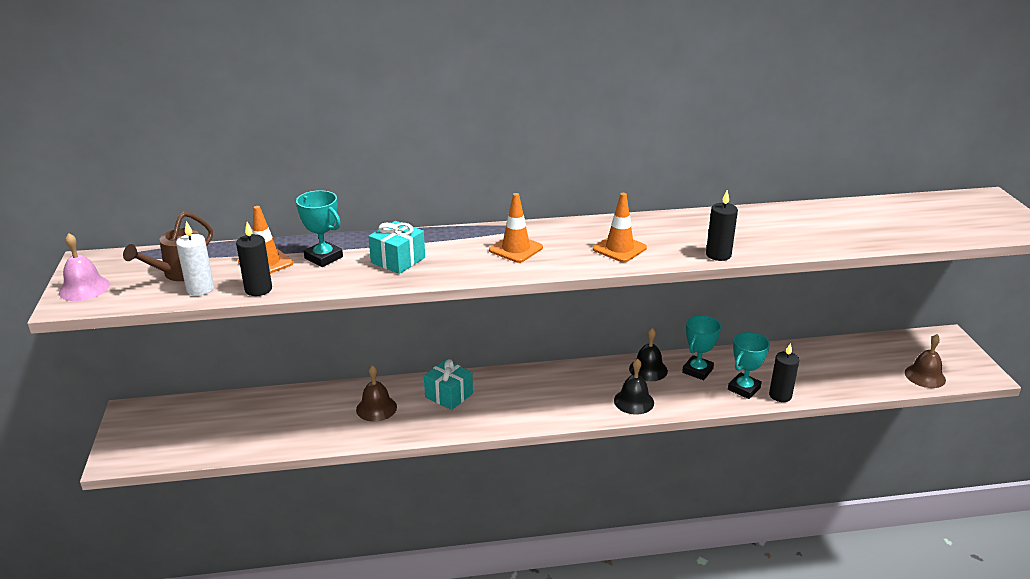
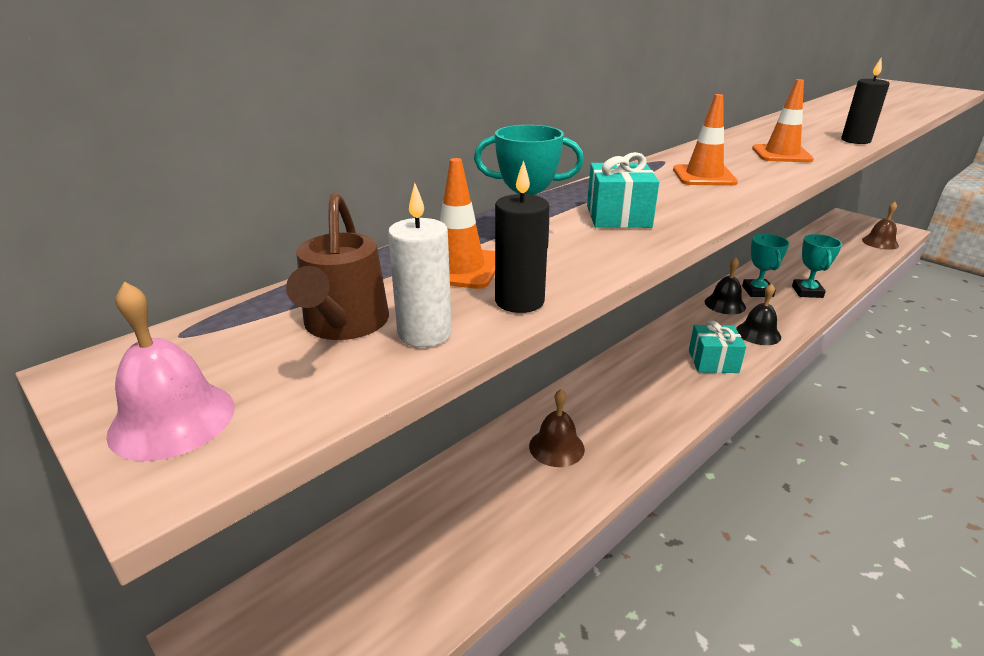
camera: 35 degrees left, 0 degrees up
(449, 395) = (607, 398): turquoise gift -> turquoise gift (713, 361)
(780, 395) = (835, 287): black candle -> none

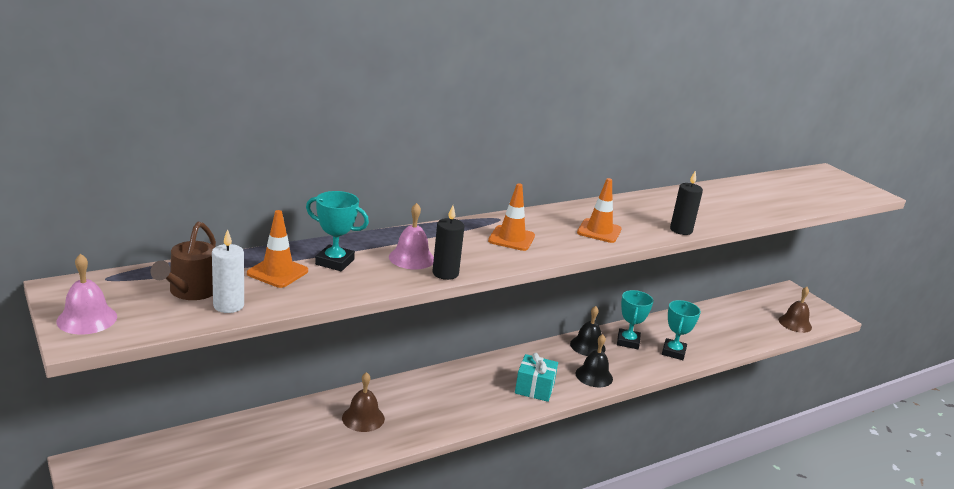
camera: 10 degrees right, 5 degrees down
(519, 301) = (294, 300): black candle -> black candle (445, 273)
(618, 216) = (411, 258): turquoise gift -> pink bell

